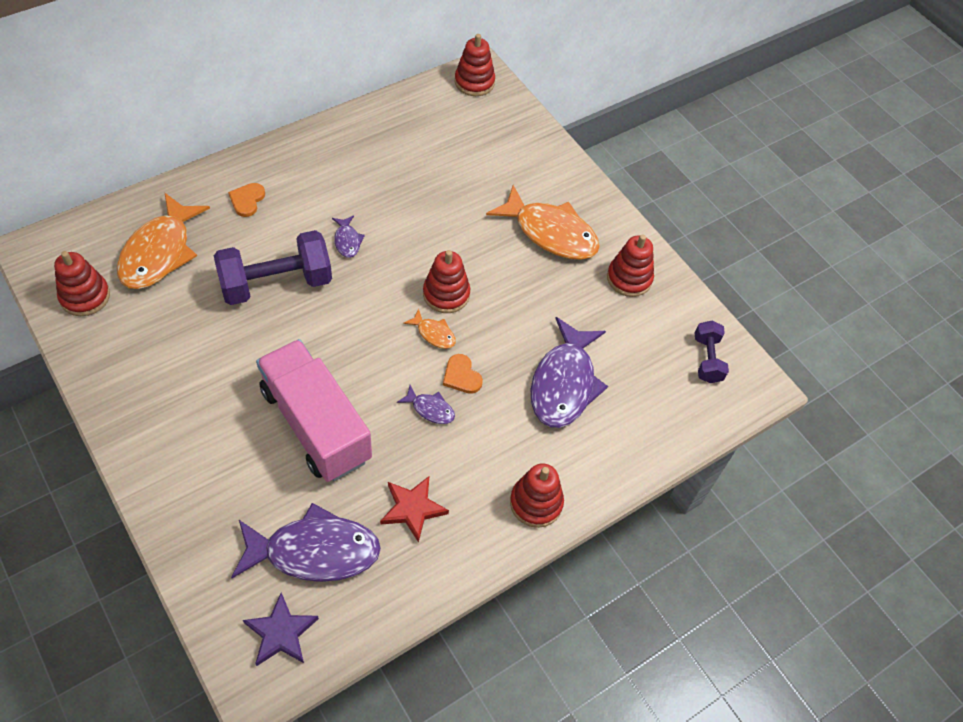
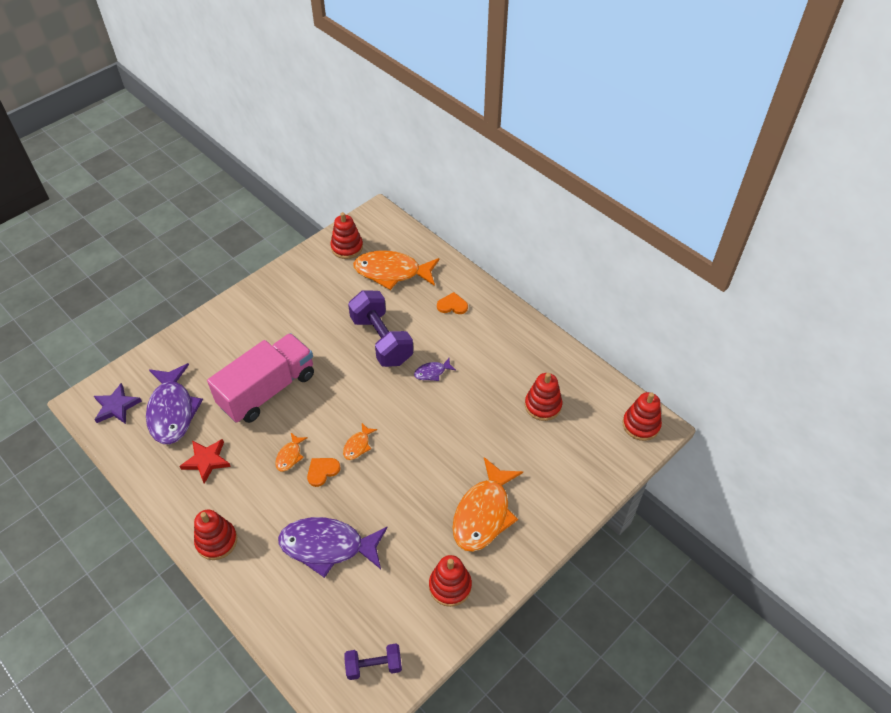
camera: 85 degrees right, 5 degrees down
(430, 409) = (290, 456): purple fish -> orange fish
(446, 294) = (397, 447): red stacking toy -> red stacking toy (543, 405)

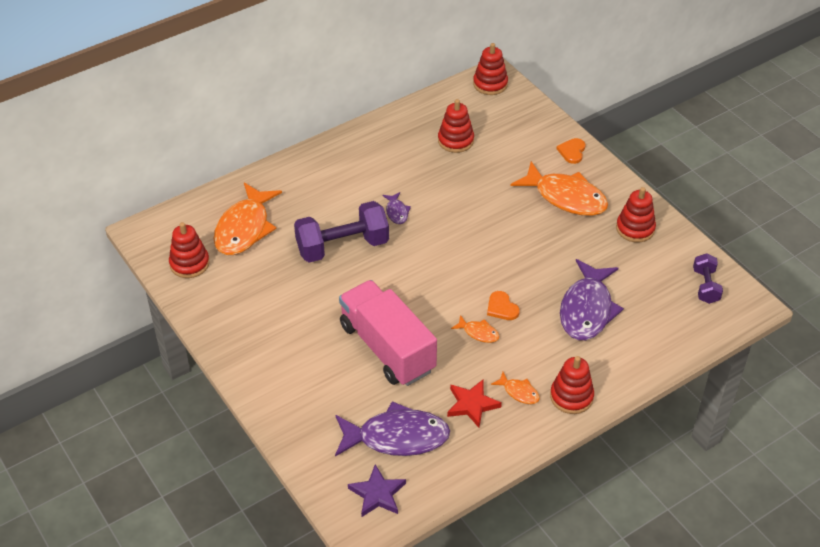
camera: 80 degrees left, 5 degrees down
(358, 445) = (475, 277): orange fish -> orange fish (519, 392)
(452, 305) = (310, 185): orange heart -> orange heart (572, 151)

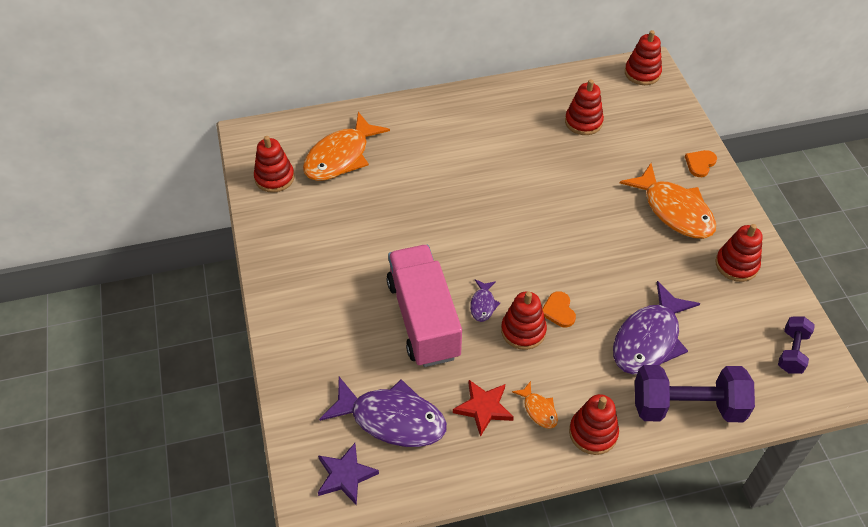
camera: 20 degrees right, 5 degrees up
(342, 247) = (425, 201): purple dumbbell -> purple dumbbell (687, 407)
(397, 212) = (493, 180): purple fish -> purple fish (483, 304)
(478, 333) = (523, 331): orange fish -> red stacking toy

